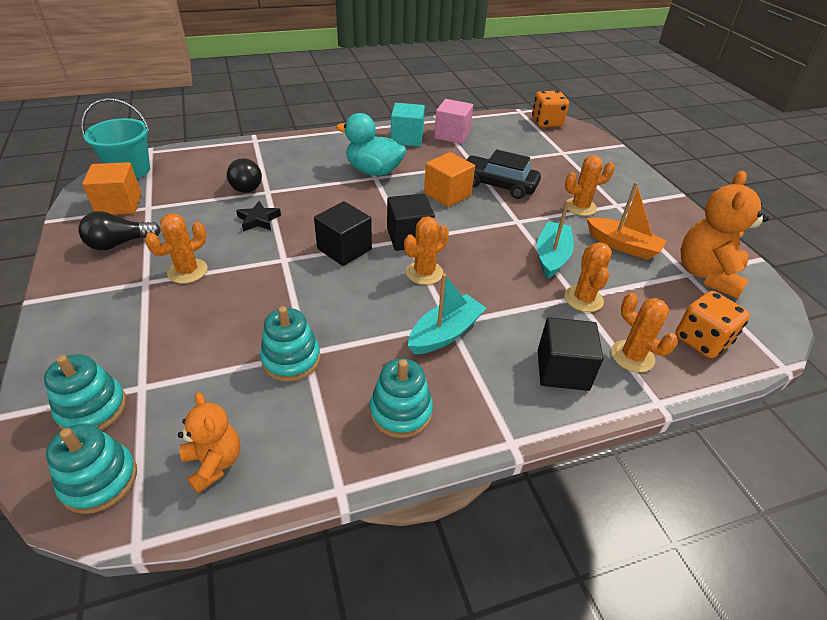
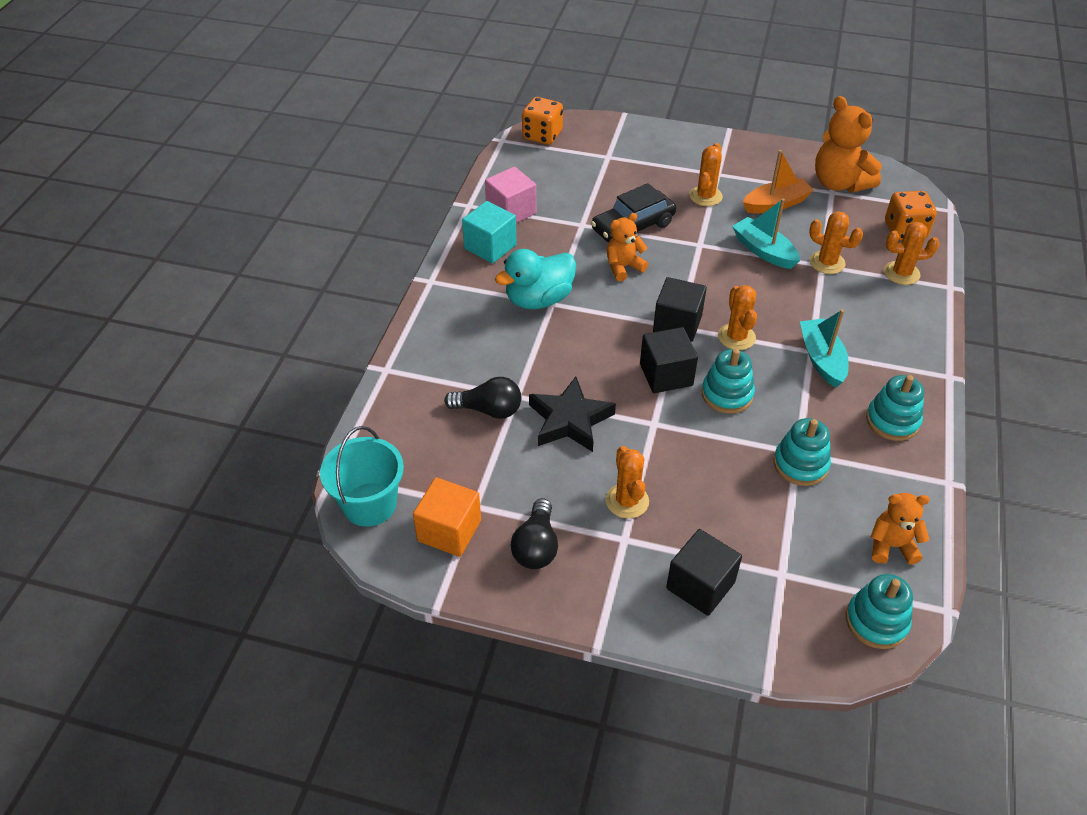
camera: 55 degrees left, 5 degrees up
(92, 409) = (792, 613): turquoise stacking toy -> turquoise stacking toy (727, 394)
(258, 220) = (570, 420): black star -> black star, size x1.71
(447, 194) = (623, 267): orange cube -> orange teddy bear
(562, 370) = (896, 315): black cube -> black cube (700, 585)

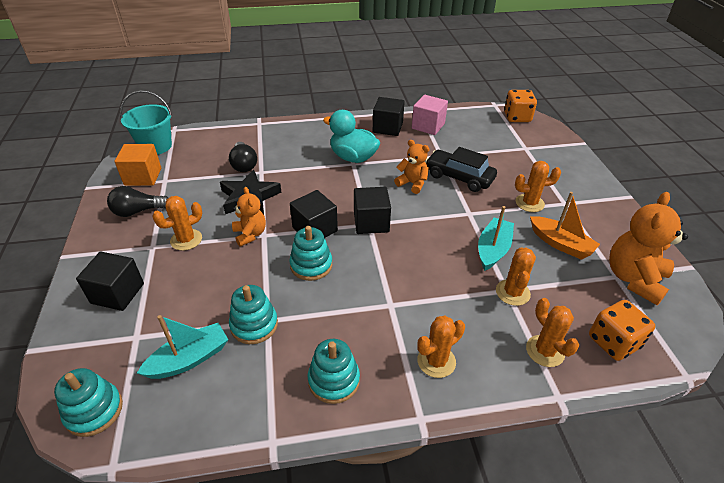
camera: 65 degrees right, 5 degrees down
(490, 247) = (387, 128): turquoise cube -> black cube
(736, 337) = (377, 256): orange cactus -> orange cactus (436, 361)
(821, 359) = (384, 314): turquoise boat -> turquoise boat (189, 359)
(891, 546) = (180, 407): orange teddy bear -> orange teddy bear (250, 234)

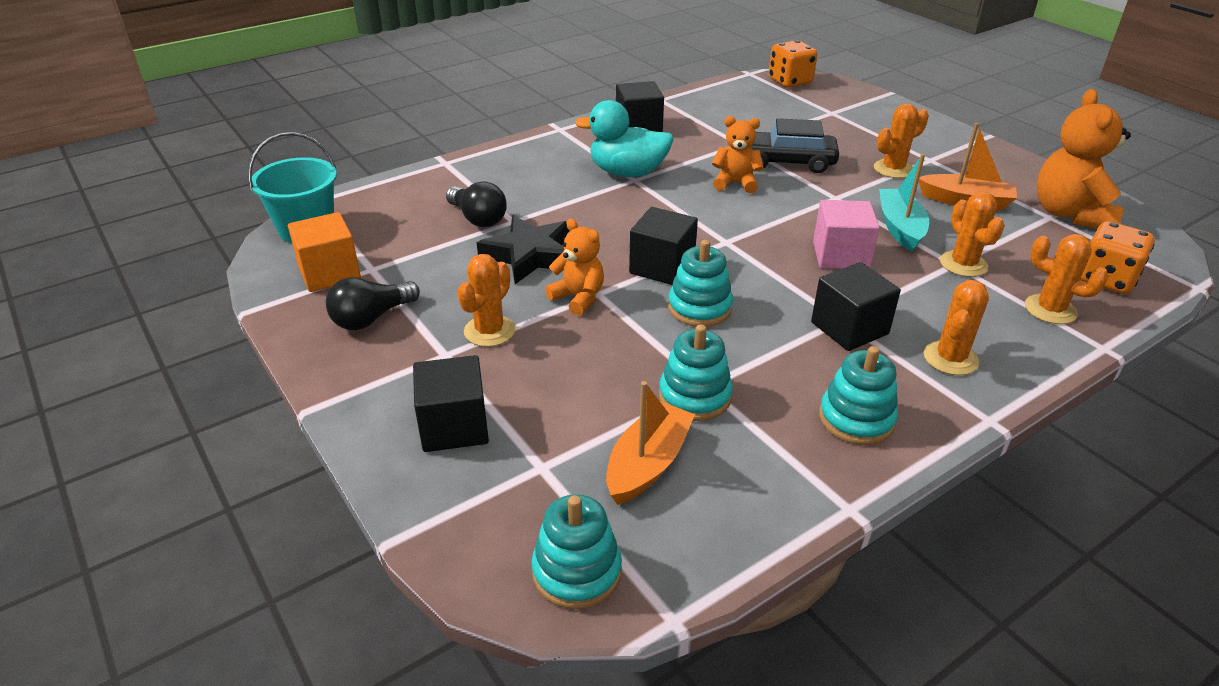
camera: 25 degrees left, 5 degrees down
(189, 359) = (648, 464): turquoise boat -> orange boat
(371, 222) = (727, 239): black cube -> black cube (849, 328)
(428, 126) = (690, 114): pink cube -> pink cube (840, 256)

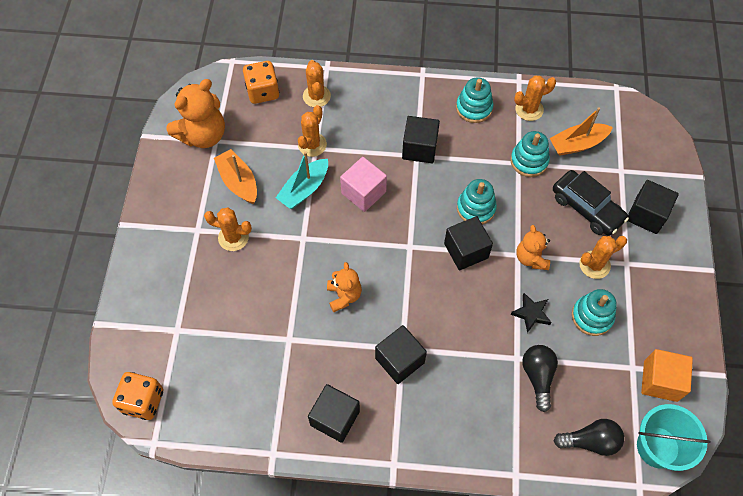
camera: 140 degrees left, 25 degrees up
(371, 318) = (652, 318): black light bulb -> black light bulb (590, 441)
(530, 255) = (531, 313): black star -> black star, size x0.59
(577, 571) = (637, 122): turquoise stacking toy -> turquoise stacking toy (592, 316)
(627, 172) = (399, 360): turquoise duck -> black cube
(735, 183) = (344, 296): orange teddy bear -> orange teddy bear turned 150 degrees counterclockwise
(785, 162) = (287, 294): black car -> black car (587, 208)
(950, 358) = (398, 105): orange cactus -> orange cactus (529, 109)

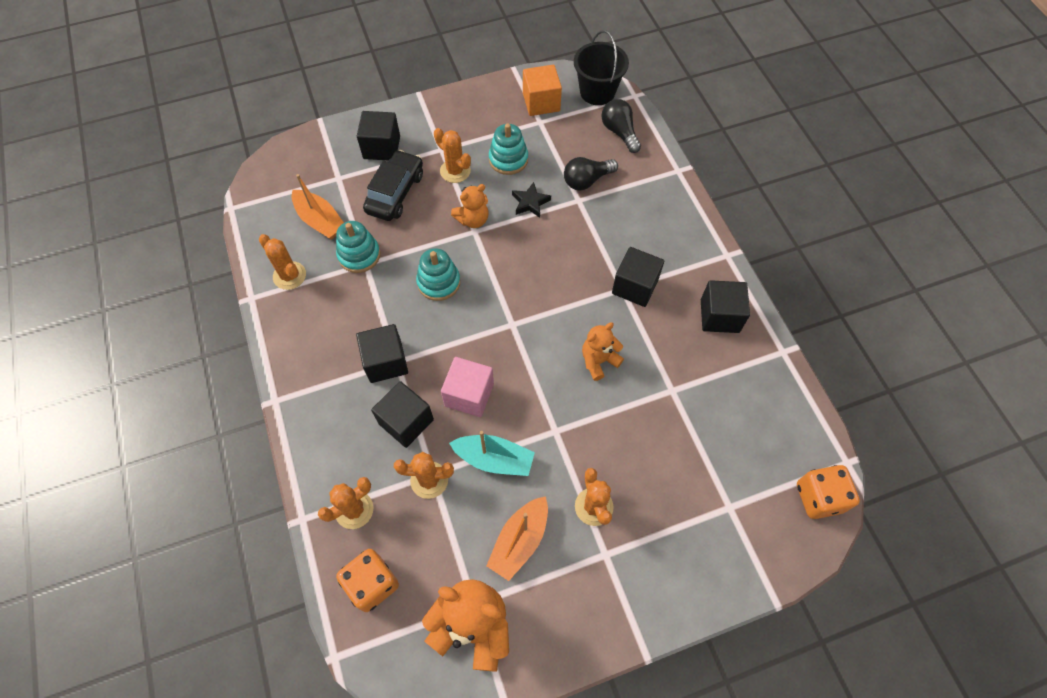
camera: 115 degrees left, 0 degrees up
(466, 251) = (492, 274): black cube -> black cube (406, 421)
(474, 108) = (307, 328): turquoise stacking toy -> none
(658, 447) = (597, 92): turquoise bucket -> black bucket

